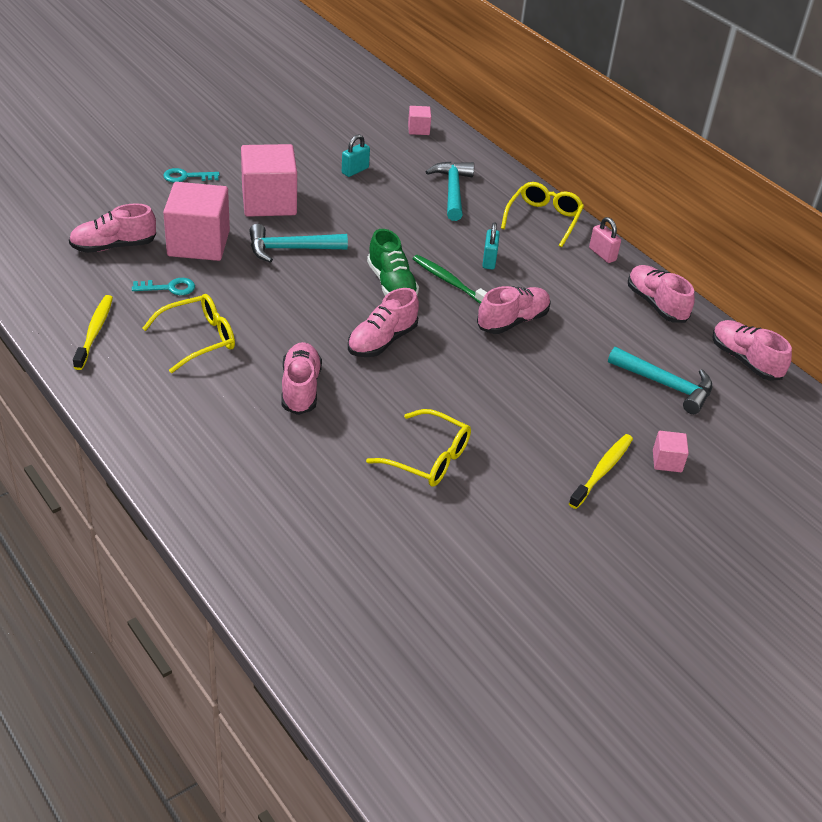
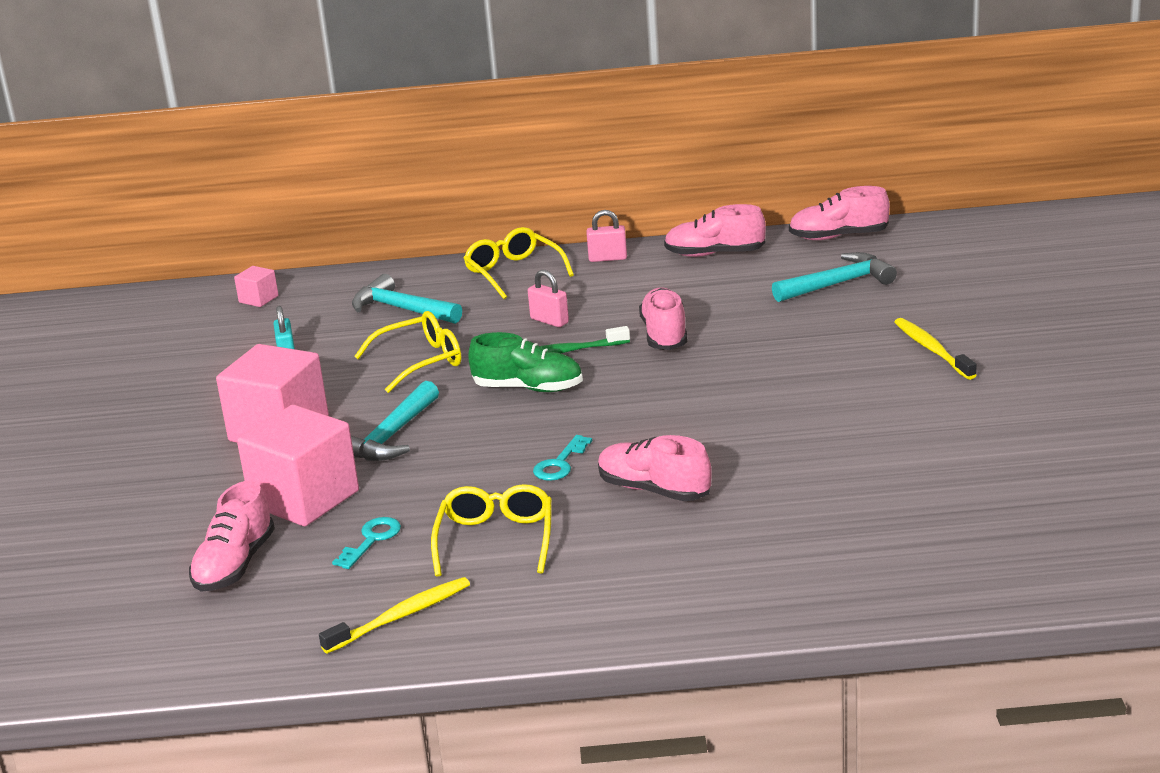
camera: 50 degrees left, 15 degrees down
(95, 332) = (401, 616): yellow toothbrush -> yellow toothbrush turned 105 degrees clockwise
(186, 177) = (150, 477): turquoise key -> turquoise key (560, 463)
(382, 341) = (621, 419): pink shoe -> none
(428, 458) = (837, 439): yellow glasses -> yellow glasses (420, 361)
(489, 260) = (549, 321): turquoise padlock -> pink padlock
(667, 461) = (945, 314): pink cube -> none

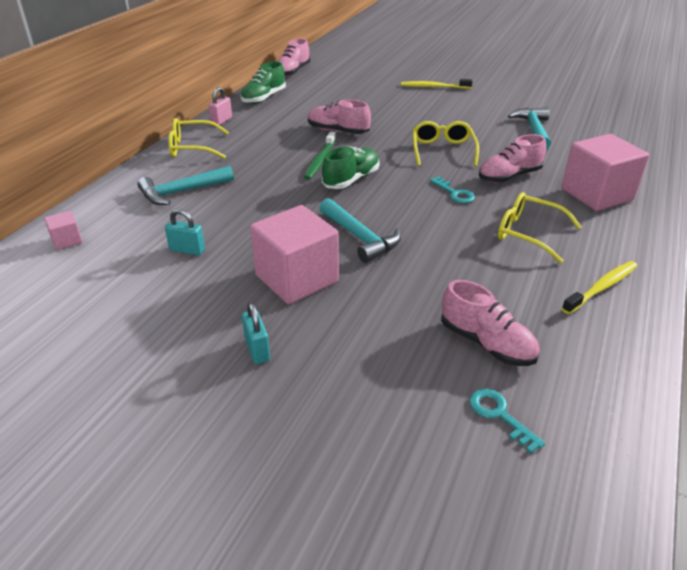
camera: 65 degrees left, 10 degrees up
(150, 451) = (257, 350): none -> turquoise padlock
(304, 498) = (413, 290): pink cube -> pink cube (596, 194)
(371, 540) = (495, 276): turquoise key -> turquoise key (500, 415)
(401, 616) = (602, 287): yellow toothbrush -> yellow toothbrush turned 60 degrees clockwise
(420, 361) = (268, 203): yellow glasses -> yellow glasses (442, 150)
(549, 321) = (274, 154): pink padlock -> none
(714, 254) = (263, 98): pink shoe -> green shoe
(838, 284) = (341, 85): turquoise hammer -> turquoise hammer (533, 130)

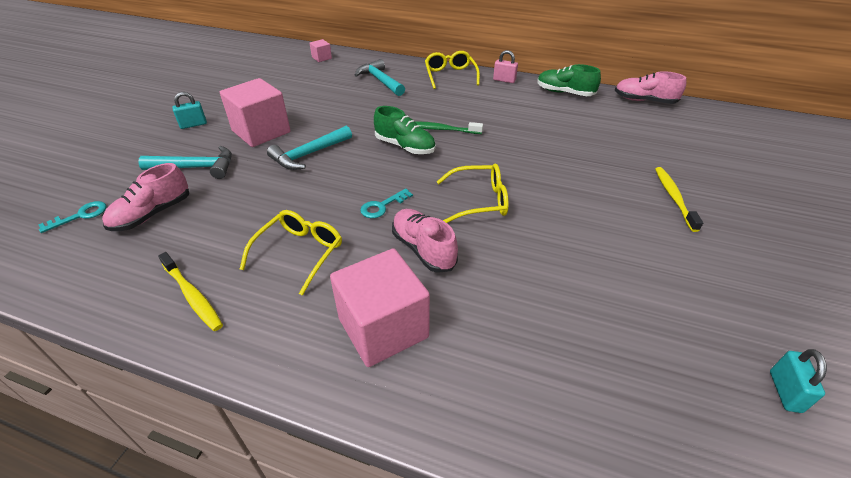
camera: 85 degrees right, 5 degrees up
(187, 250) = (304, 92): turquoise padlock -> turquoise padlock (785, 391)
(338, 131) = (505, 135): pink shoe -> none
(533, 130) = (571, 286): turquoise hammer -> turquoise hammer (196, 168)

